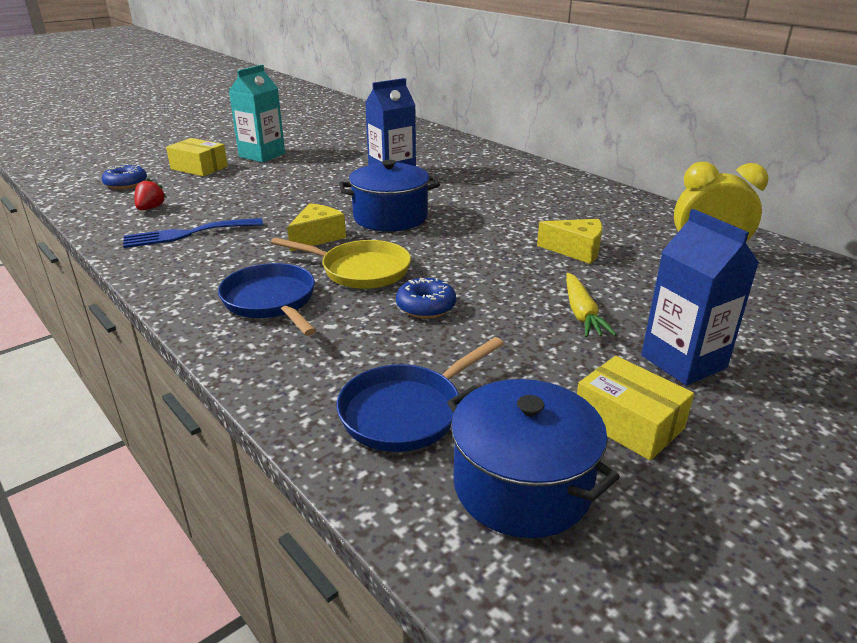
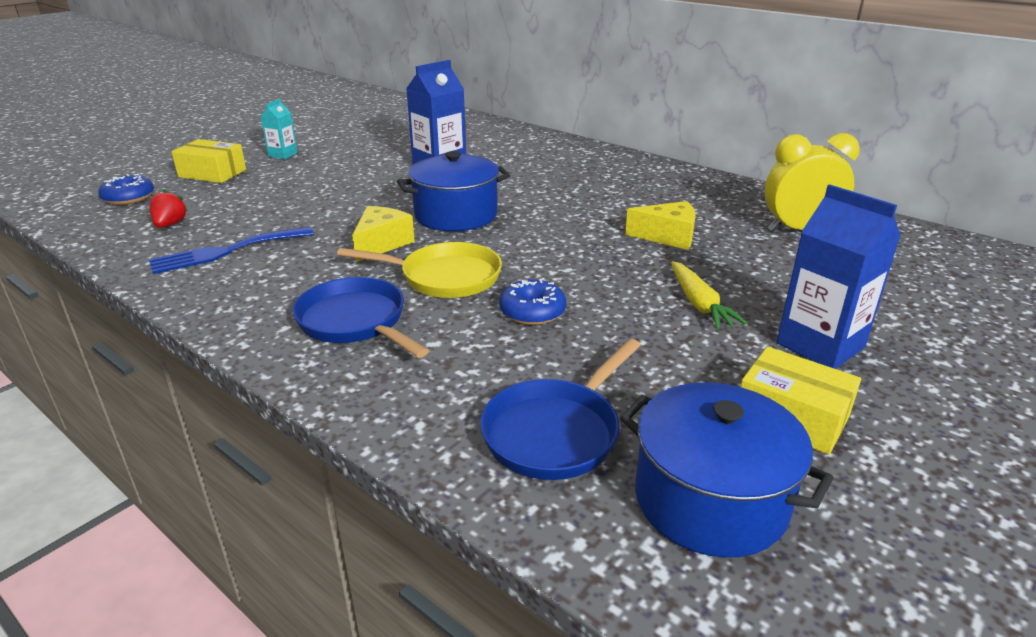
camera: 10 degrees left, 0 degrees up
(262, 155) = (283, 154): turquoise carton -> turquoise carton, size x0.55

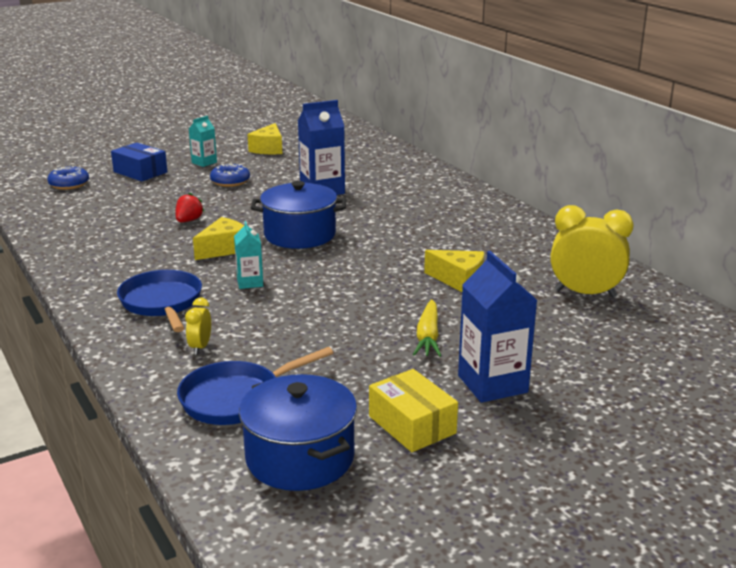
camera: 20 degrees right, 5 degrees down
(170, 225) = (85, 210): red strawberry -> red strawberry (189, 221)
(212, 173) = (140, 172): yellow box -> blue box
(226, 252) = (110, 237): blue fork -> none
(345, 133) = (268, 149): none -> yellow cheese
(445, 277) = (250, 282): yellow pan -> turquoise carton
(450, 371) = (200, 347): none -> yellow clock
(532, 312) = (292, 319): blue donut -> blue donut (230, 181)

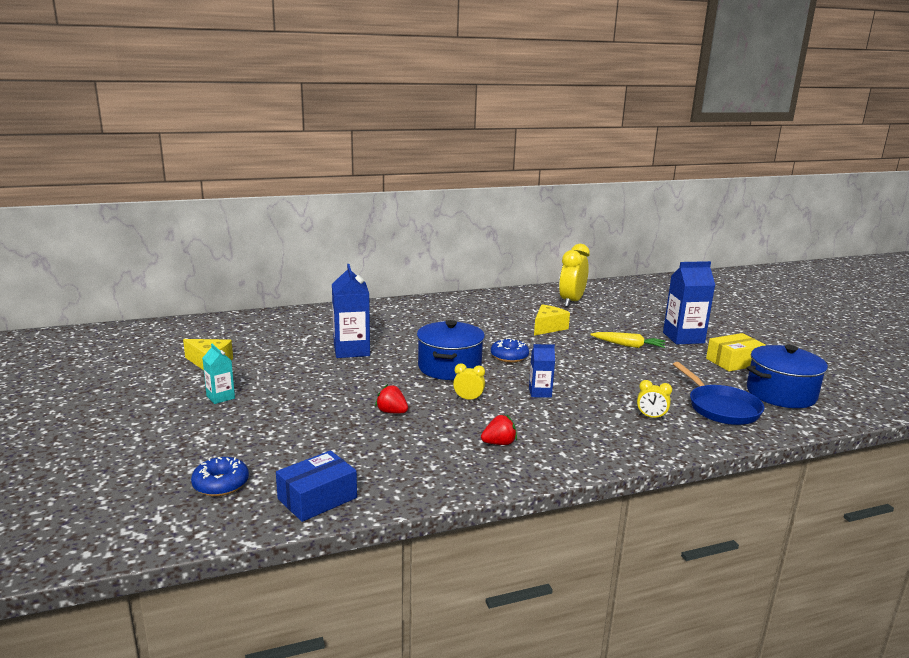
camera: 80 degrees left, 5 degrees down
(131, 268) = (499, 443): none -> red strawberry
(140, 172) = (218, 435): blue box -> blue box (317, 498)
(162, 303) = (575, 430): blue pan -> none
(224, 249) = (468, 399): yellow cheese -> yellow clock
(230, 181) = (295, 387): blue donut -> blue donut (509, 356)
(250, 282) = (540, 392): turquoise carton -> blue carton

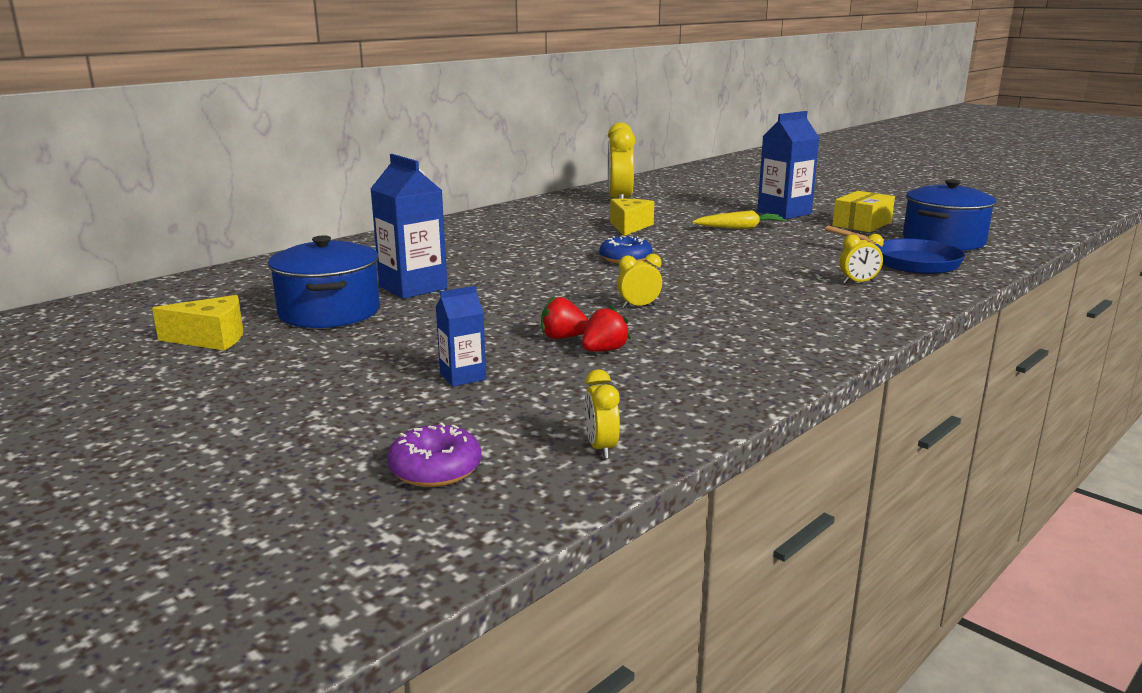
camera: 25 degrees left, 0 degrees up
(220, 397) = (286, 373): turquoise carton -> none
(221, 484) = (435, 469): blue donut -> purple donut
(317, 498) = (601, 448): blue box -> yellow clock
(449, 367) = (569, 281): blue pot -> blue pot (329, 312)
(499, 443) = (739, 339): red strawberry -> red strawberry (604, 350)
(540, 392) = (711, 284): blue carton -> blue carton (463, 376)

